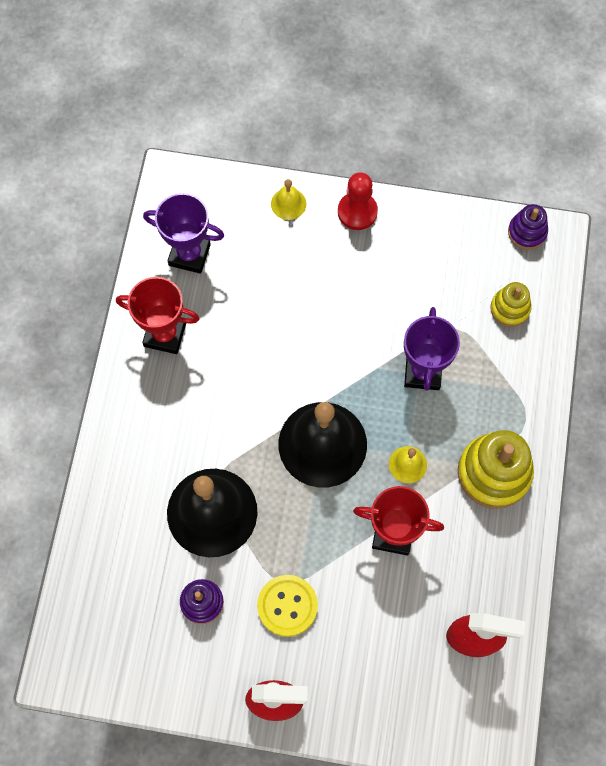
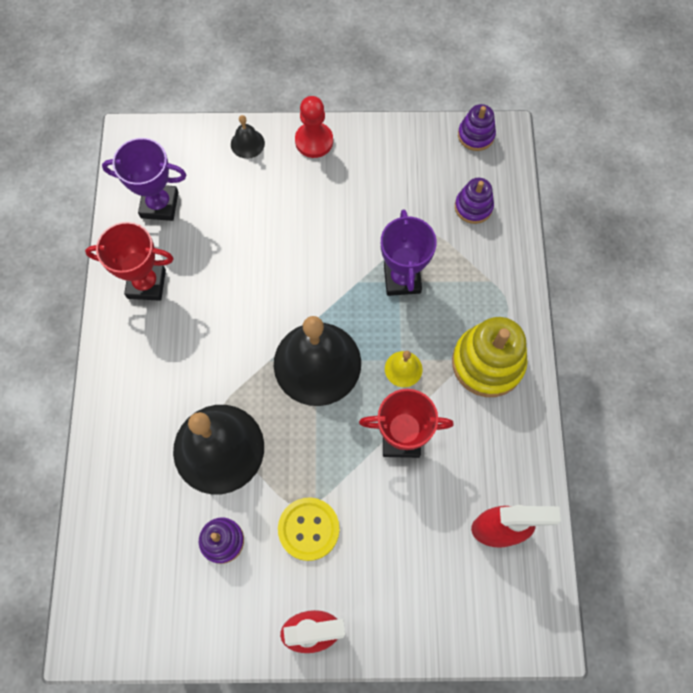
camera: 10 degrees left, 0 degrees up
(288, 203) = (247, 143): yellow bell -> black bell
(510, 308) = (473, 207): yellow stacking toy -> purple stacking toy

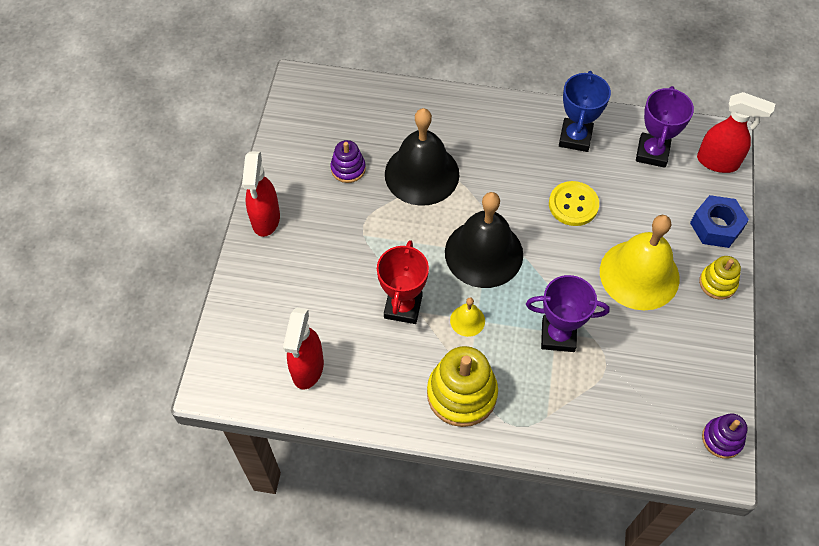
camera: 100 degrees right, 10 degrees down
(146, 284) = (575, 138): red trophy -> blue trophy
(165, 143) = (718, 162): none -> red spray bottle
(247, 143) = (716, 227): black bell -> blue nut
(308, 529) = (343, 227): yellow button -> yellow button (573, 205)
(314, 141) = (717, 283): red pawn -> yellow stacking toy
(316, 209) = (639, 274): none -> yellow bell
(473, 207) = (633, 417): purple stacking toy -> none

